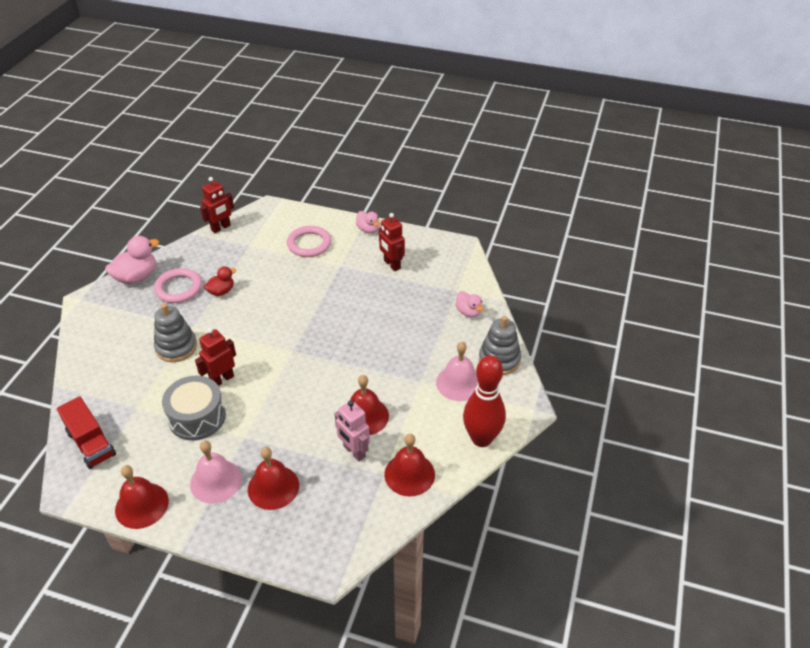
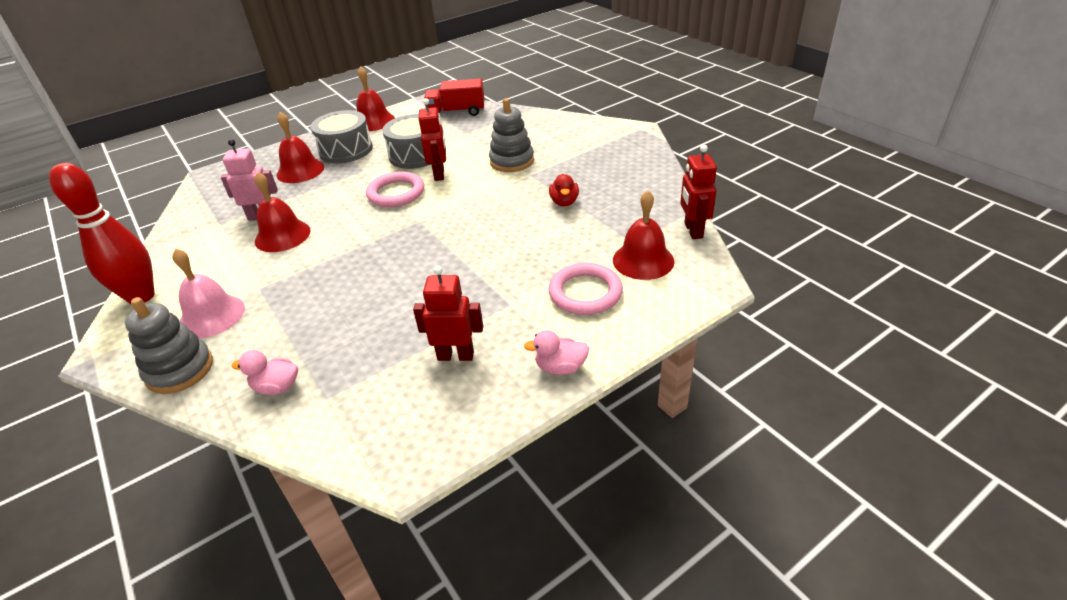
camera: 130 degrees right, 5 degrees down
(136, 277) = (646, 159): pink duck -> none
(178, 288) = (599, 178): pink ring -> pink ring (396, 193)
(216, 481) = (346, 150): pink bell -> grey drum
(409, 474) = (194, 237): red bell -> red bell (643, 260)

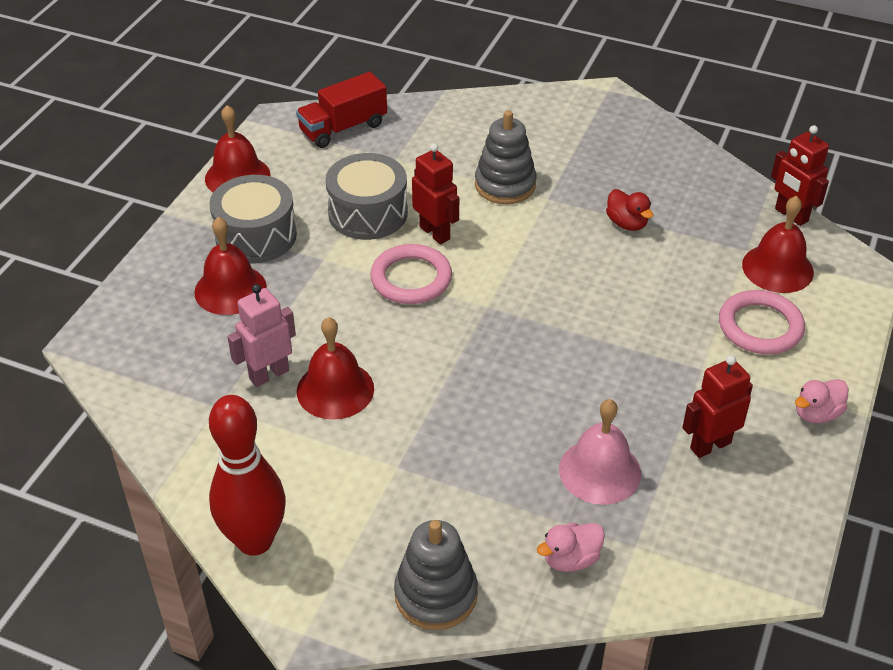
camera: 35 degrees left, 5 degrees up
(212, 316) = (386, 522): pink bell -> pink bell (600, 471)

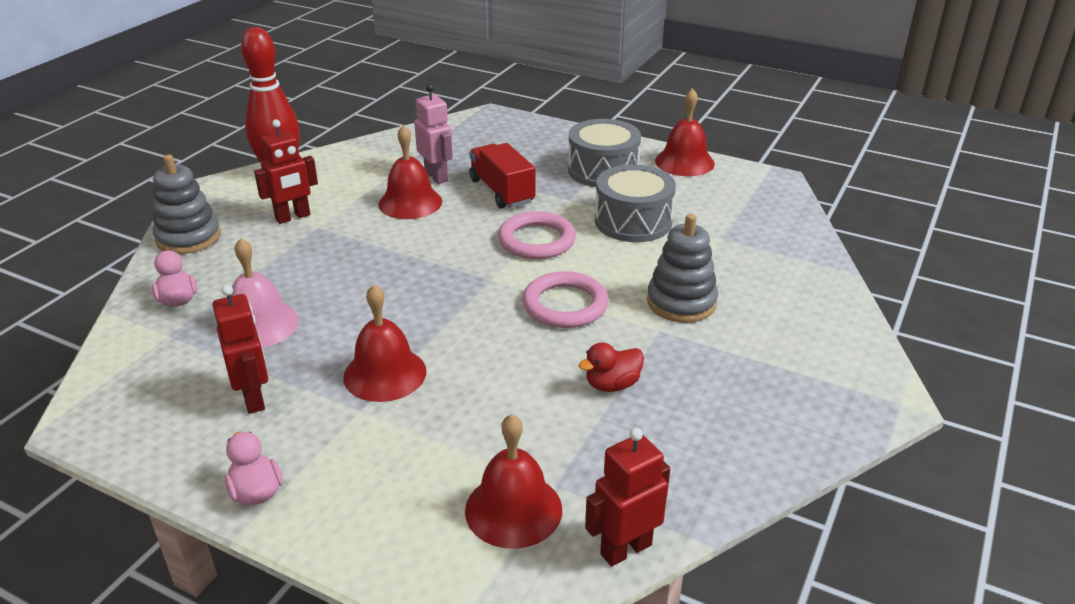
camera: 95 degrees right, 10 degrees down
(230, 289) = (537, 161): red bell -> red bell (385, 374)
(343, 128) = (768, 211): red truck -> red truck (502, 191)
(435, 233) = (602, 255): red robot -> red robot (293, 217)
(760, 327) = (410, 470): pink ring -> pink ring (565, 305)

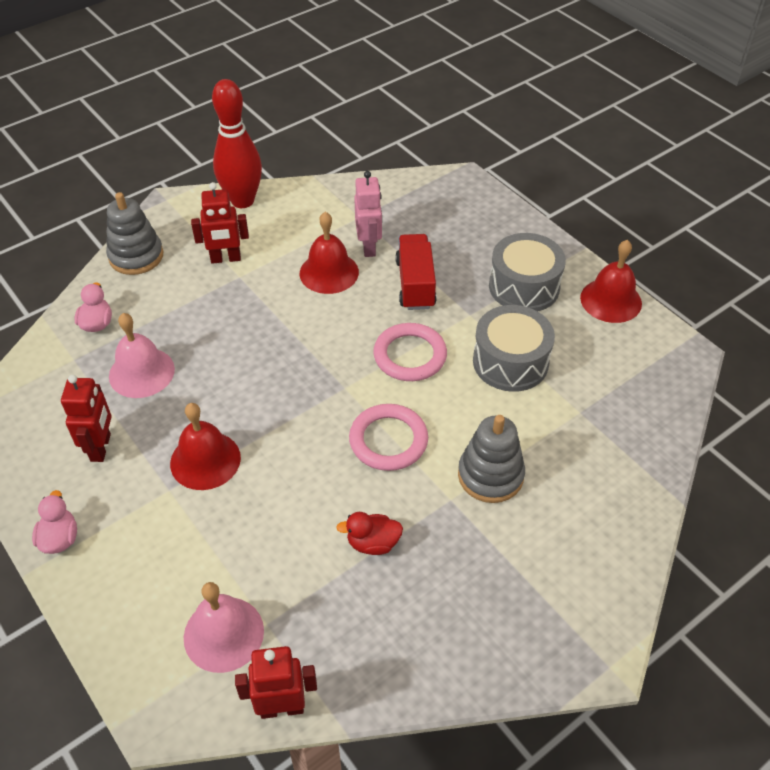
camera: 25 degrees right, 15 degrees up
(513, 509) = (223, 634): red bell -> pink bell

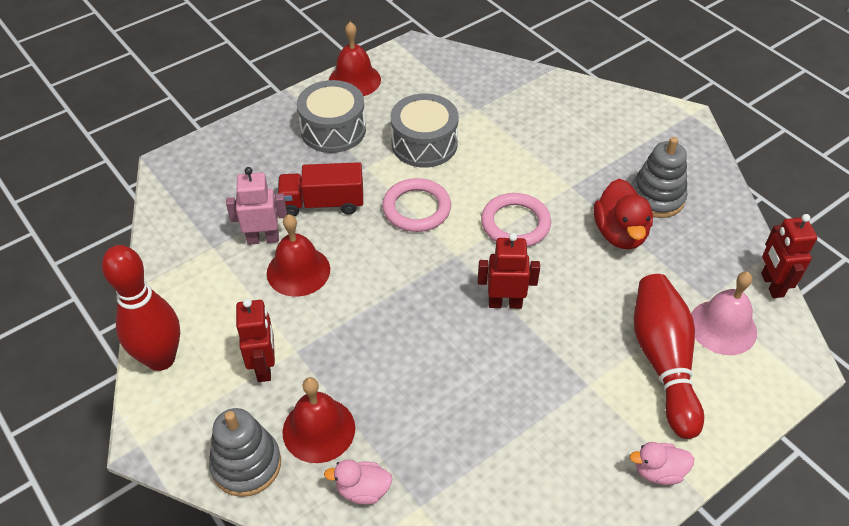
camera: 90 degrees left, 0 degrees up
(101, 447) = (545, 453): red robot -> red robot (505, 303)
(141, 372) = (440, 430): pink bell -> none
(185, 562) = (663, 361): none -> red bowling pin
(205, 460) = (551, 358): red bell -> red bell (318, 429)
(373, 543) = (620, 233): red duck -> red duck, size x1.64
(490, 475) = (545, 162): grey stacking toy -> grey stacking toy (656, 198)

